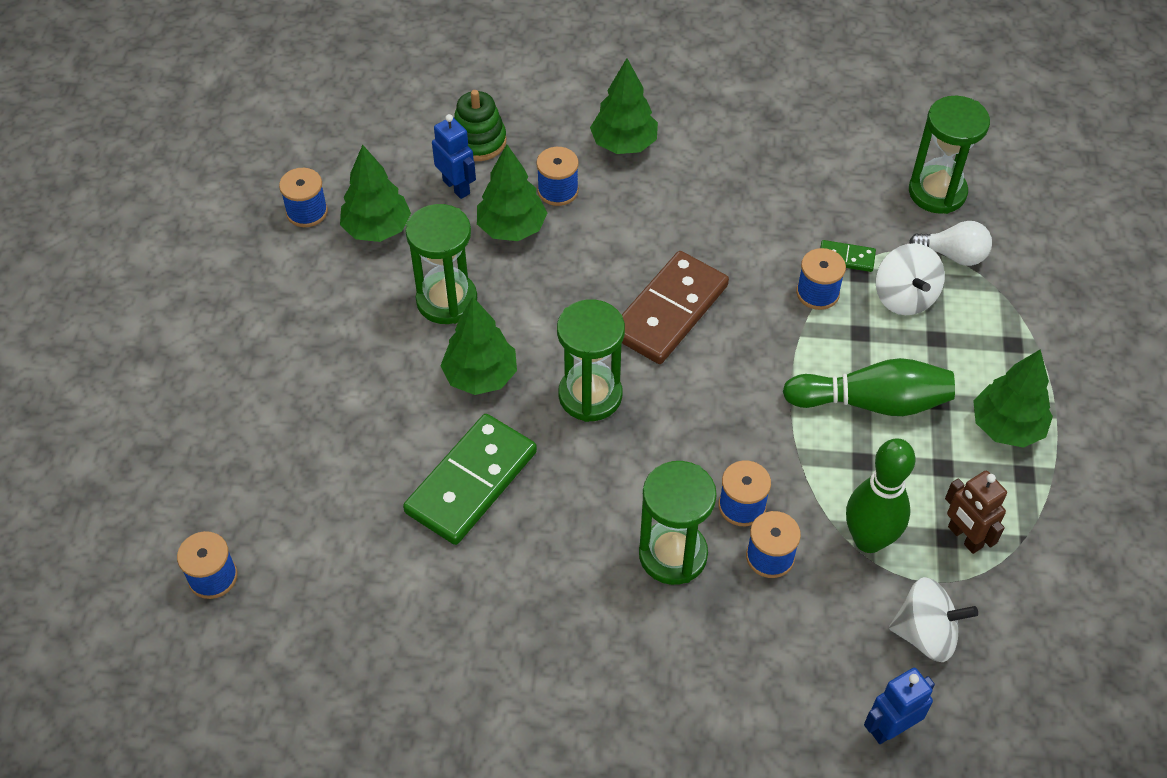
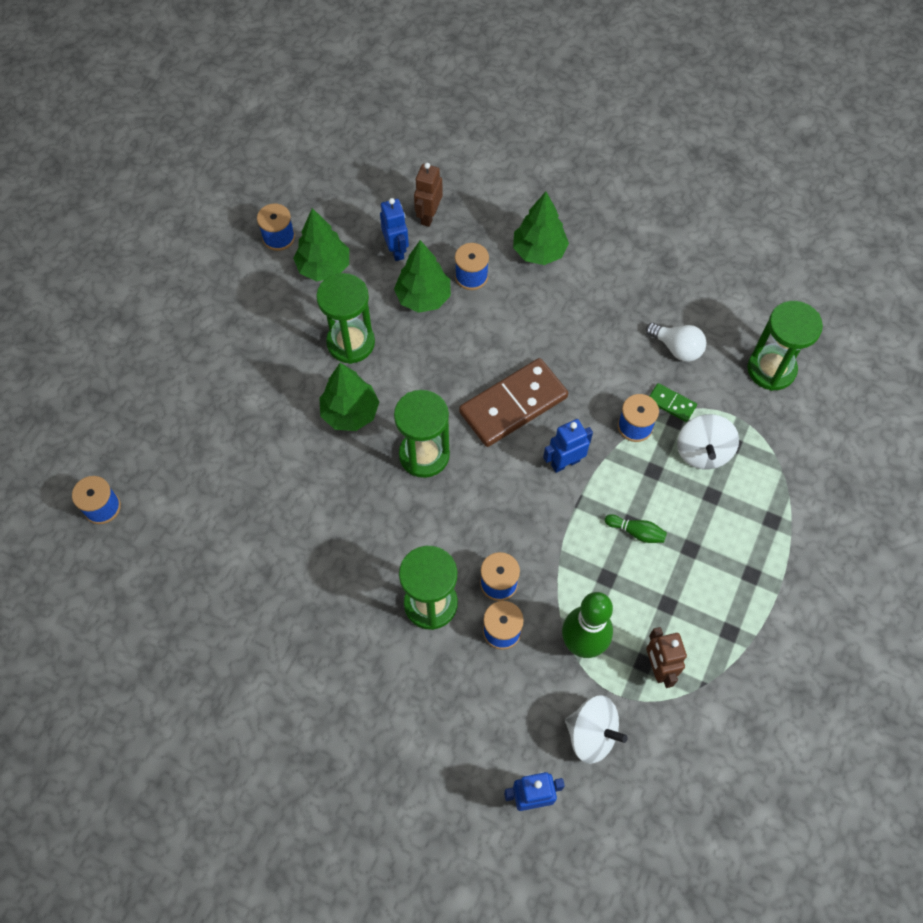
camera: 20 degrees right, 10 degrees up
(471, 482) = (309, 495): green domino -> none
(478, 141) = (429, 216): green stacking toy -> brown robot
(757, 354) = (565, 462): none -> blue robot
(872, 402) = (636, 532): green bowling pin -> green bowling pin, size x0.46
(953, 255) = (759, 428): white light bulb -> white light bulb (677, 348)
(1006, 427) = (733, 588): green tree -> none

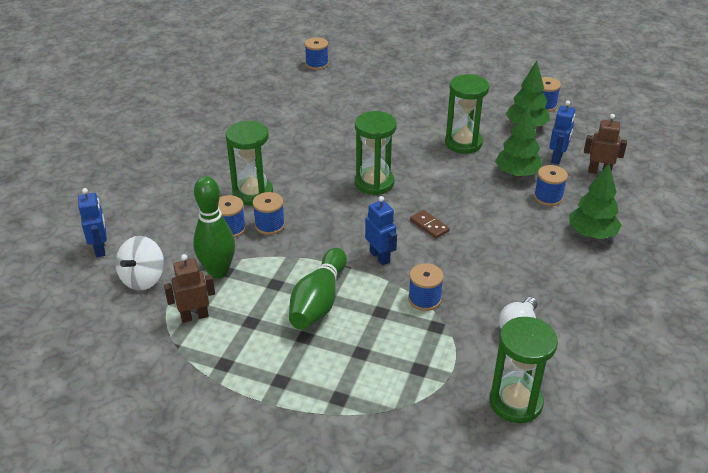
camera: 85 degrees right, 25 degrees down
(350, 413) = (403, 147): green tree -> none
(396, 250) = (557, 158): blue robot -> blue robot turned 45 degrees counterclockwise
(513, 404) = (429, 225): brown domino -> brown domino, size x0.45
(636, 532) = (318, 301): green bowling pin -> green bowling pin, size x2.16
(671, 403) = (454, 324): green domino -> none
(702, 452) = (406, 346): white spinning top -> none

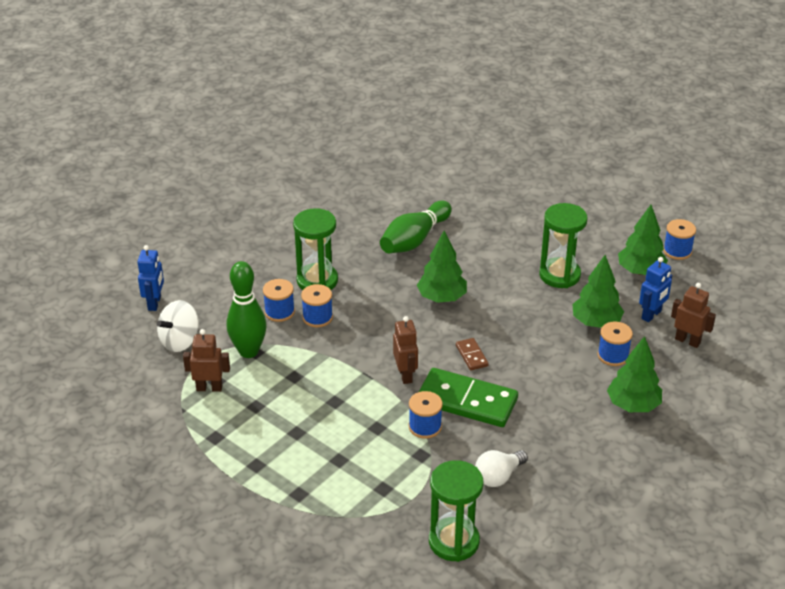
camera: 20 degrees right, 0 degrees up
(317, 64) = (455, 148): blue spool -> none
(318, 301) = (325, 403): green bowling pin -> green bowling pin (414, 239)
(374, 183) = (441, 298): green hourglass -> green tree
(380, 257) = (405, 375): blue robot -> brown robot
(448, 266) = (467, 401): none -> green domino

